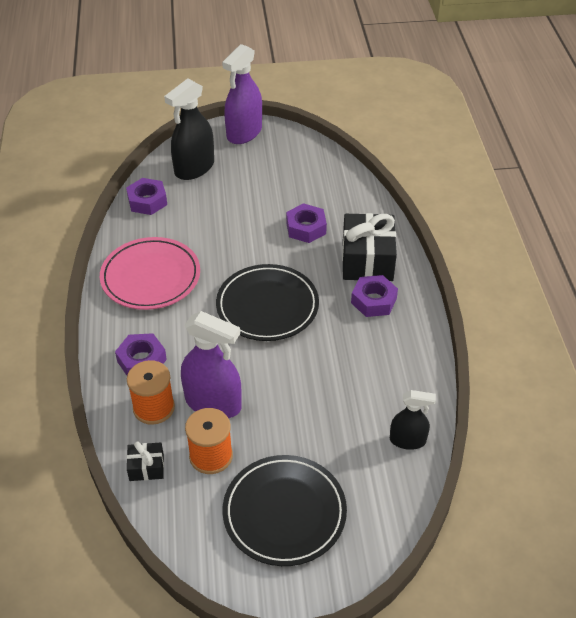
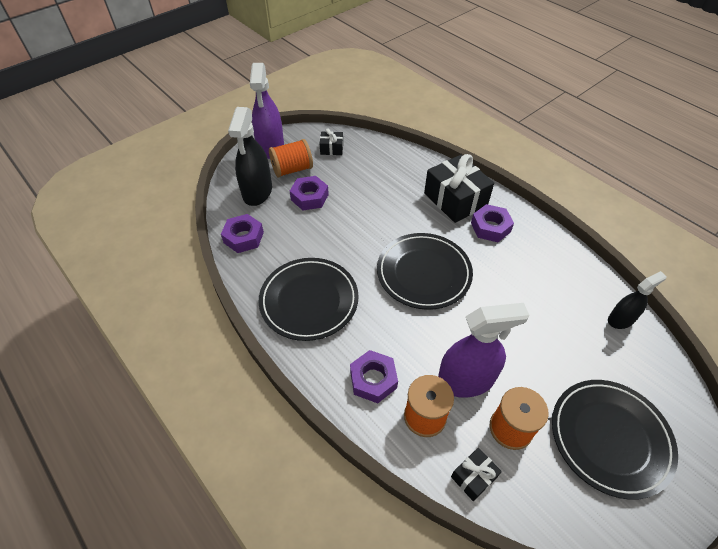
camera: 35 degrees left, 5 degrees up
(151, 277) = (309, 301): pink plate -> black plate
(243, 162) = (292, 169): none -> orange spool
(298, 159) = (331, 149): none -> black gift
(306, 228) = (389, 197): purple nut -> purple nut (309, 197)

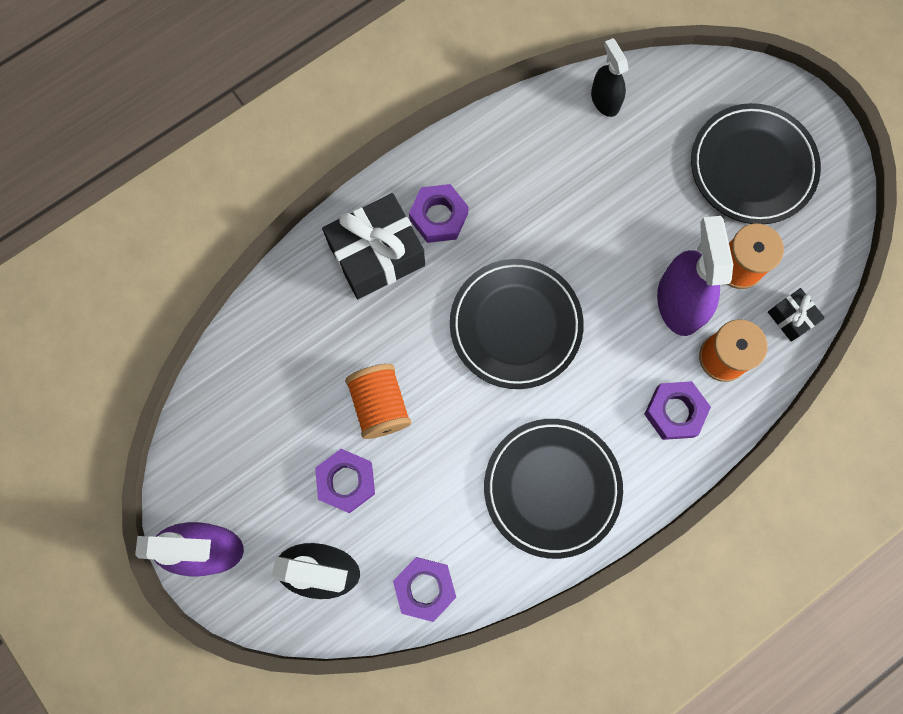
camera: 85 degrees left, 25 degrees up
(292, 169) = (274, 510): orange spool -> orange spool (380, 405)
(331, 149) = (228, 439): black gift -> none

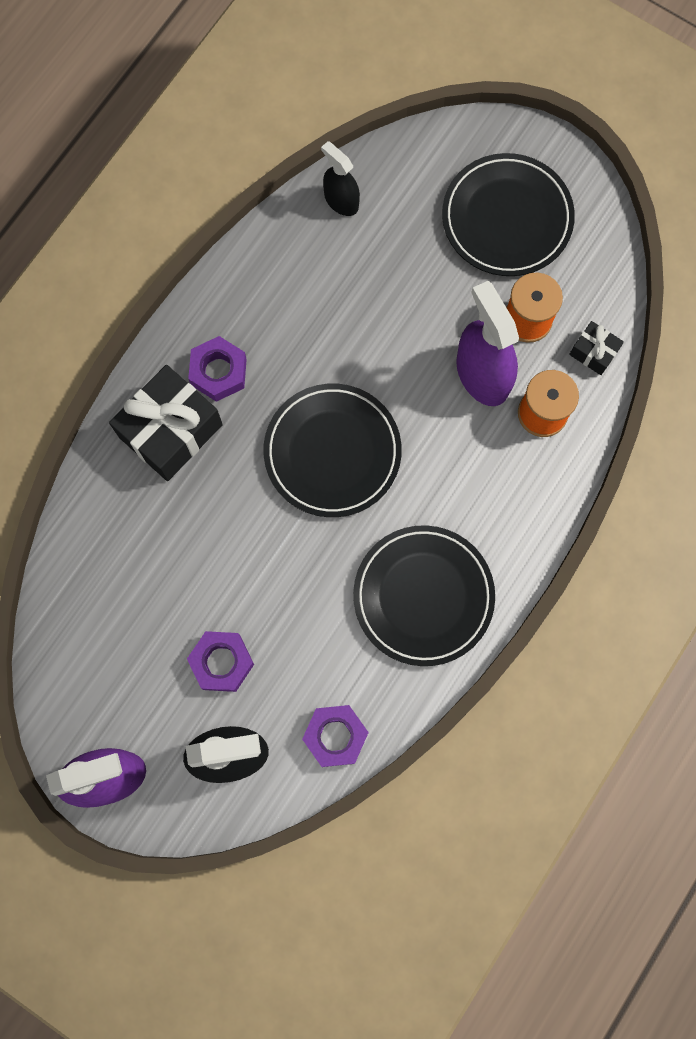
camera: 20 degrees left, 0 degrees up
(380, 405) = (227, 576): orange spool -> none
(674, 412) = (514, 482): purple nut -> none

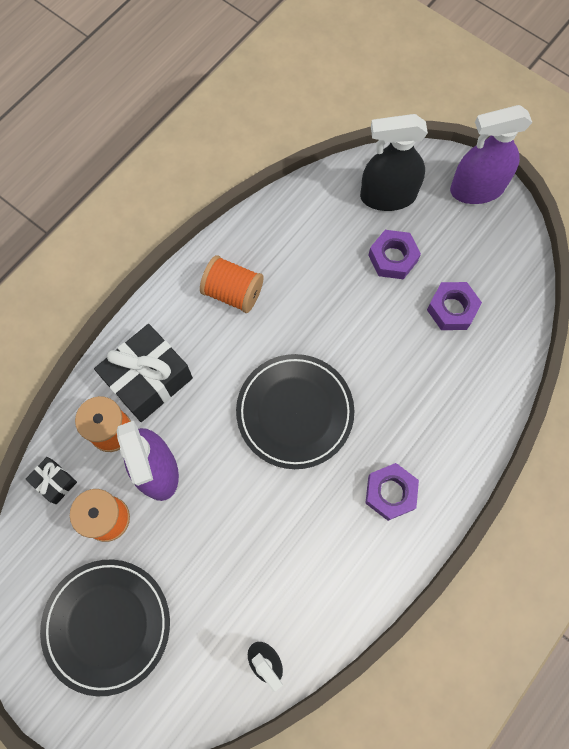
camera: 175 degrees left, 5 degrees down
(171, 431) = (433, 443): black gift -> black gift (148, 379)
(335, 736) = (310, 202): purple nut -> purple nut (452, 309)
(423, 596) = (233, 292): black plate -> orange spool

